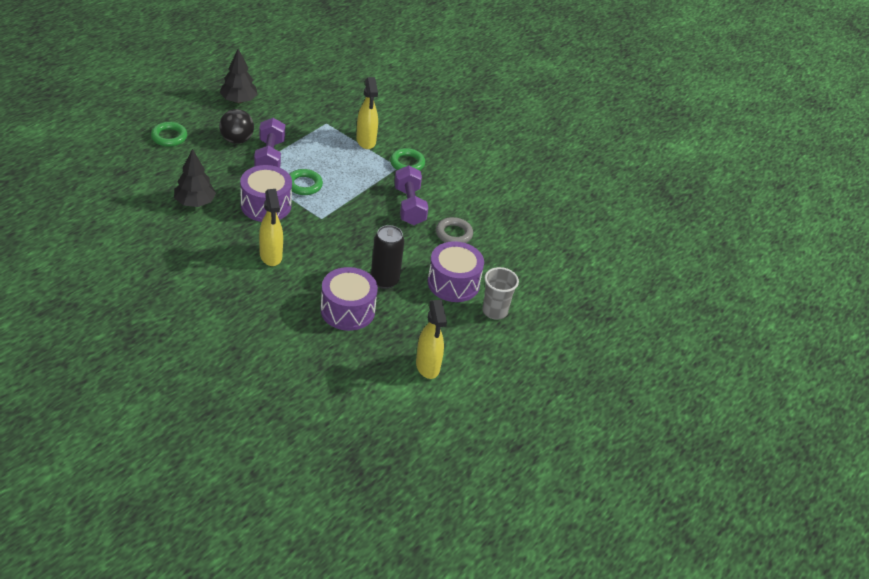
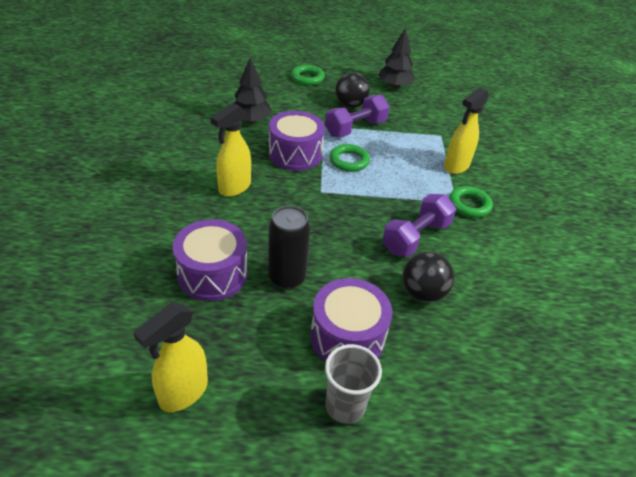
camera: 55 degrees right, 0 degrees up
(454, 234) = (422, 293): grey ring -> black ball

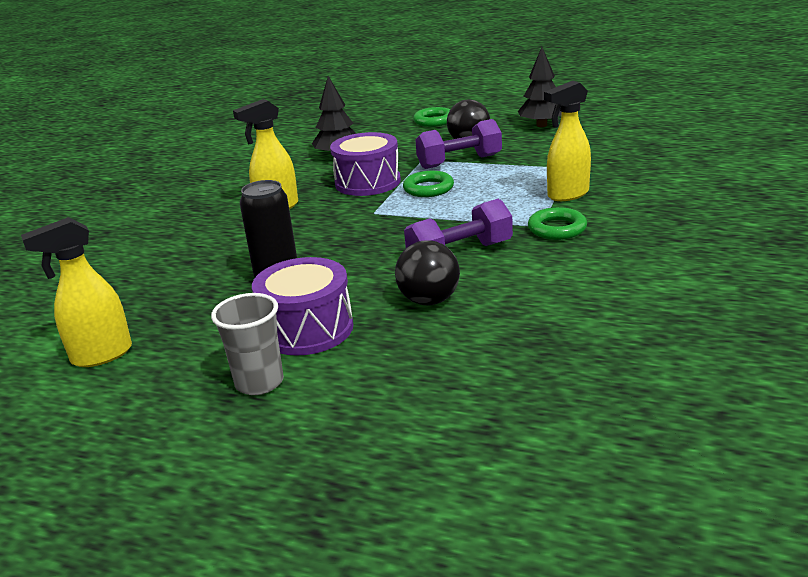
camera: 25 degrees right, 15 degrees down
(212, 274) = (200, 271): purple drum -> none

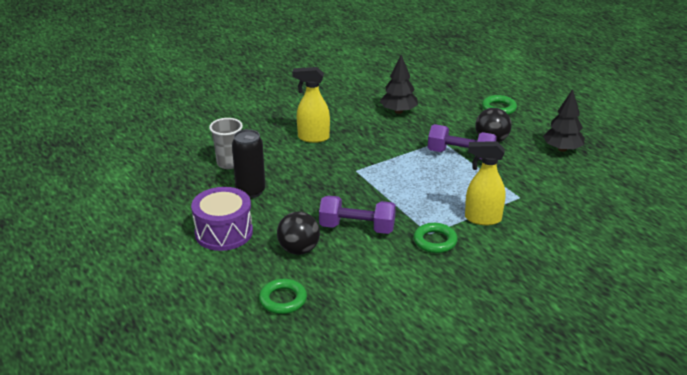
camera: 35 degrees right, 5 degrees up
(101, 355) = (128, 194): yellow spray bottle -> none
(259, 382) = (168, 251): grey cup -> grey cup (229, 163)
(368, 182) = (385, 144): purple drum -> none
(428, 188) = (410, 168): green ring -> green ring (283, 300)

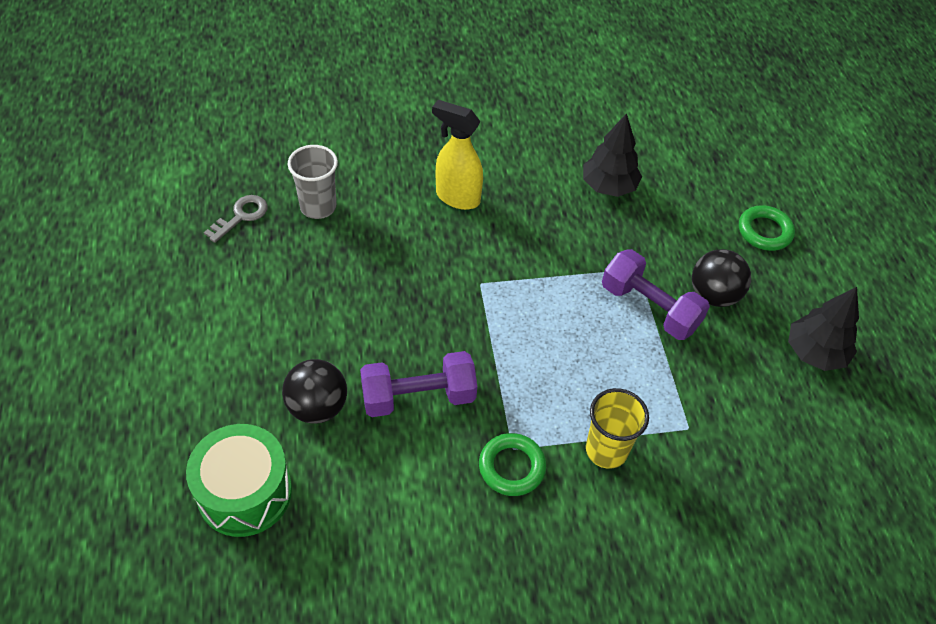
camera: 20 degrees right, 20 degrees up
(182, 180) = (241, 216): none -> grey key
(223, 232) = (239, 335): purple drum -> none
(250, 191) = (316, 270): black can -> none
(283, 300) = (245, 492): green ring -> green drum
(357, 228) = (418, 397): purple dumbbell -> purple dumbbell turned 45 degrees counterclockwise
(482, 219) = (606, 450): yellow spray bottle -> yellow cup

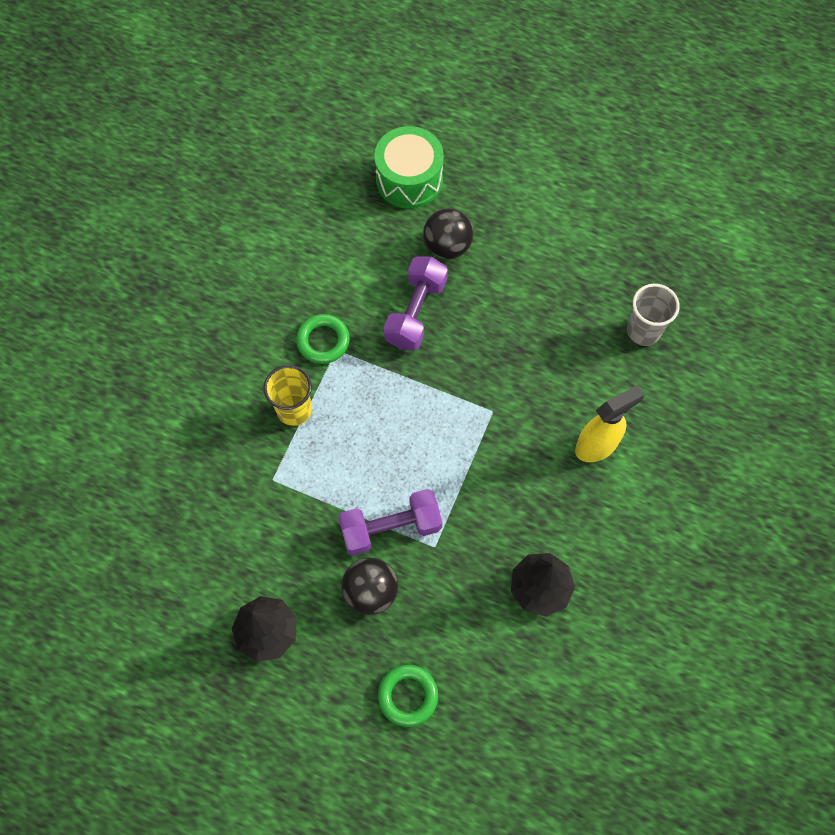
camera: 125 degrees right, 15 degrees up
(241, 216) = (662, 271): grey key -> none

